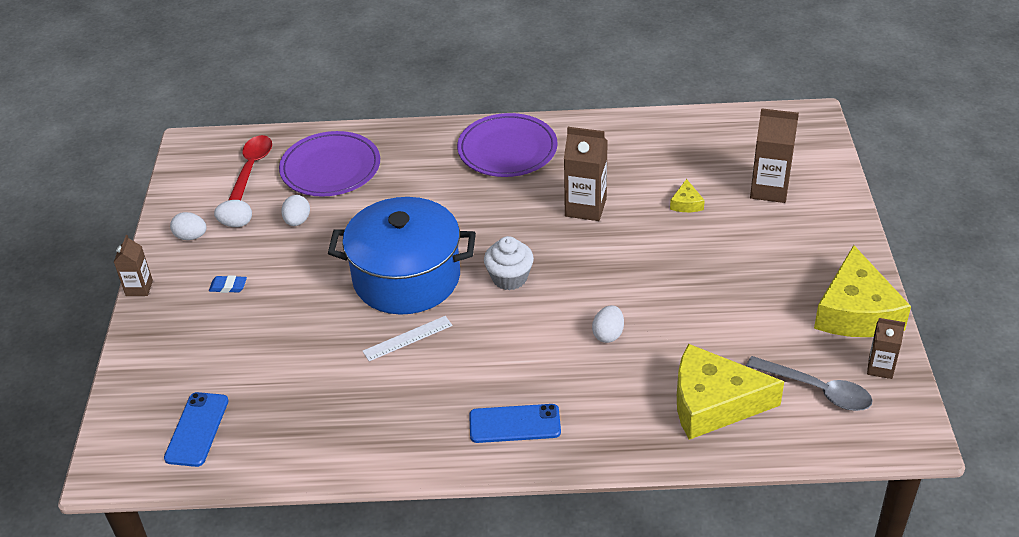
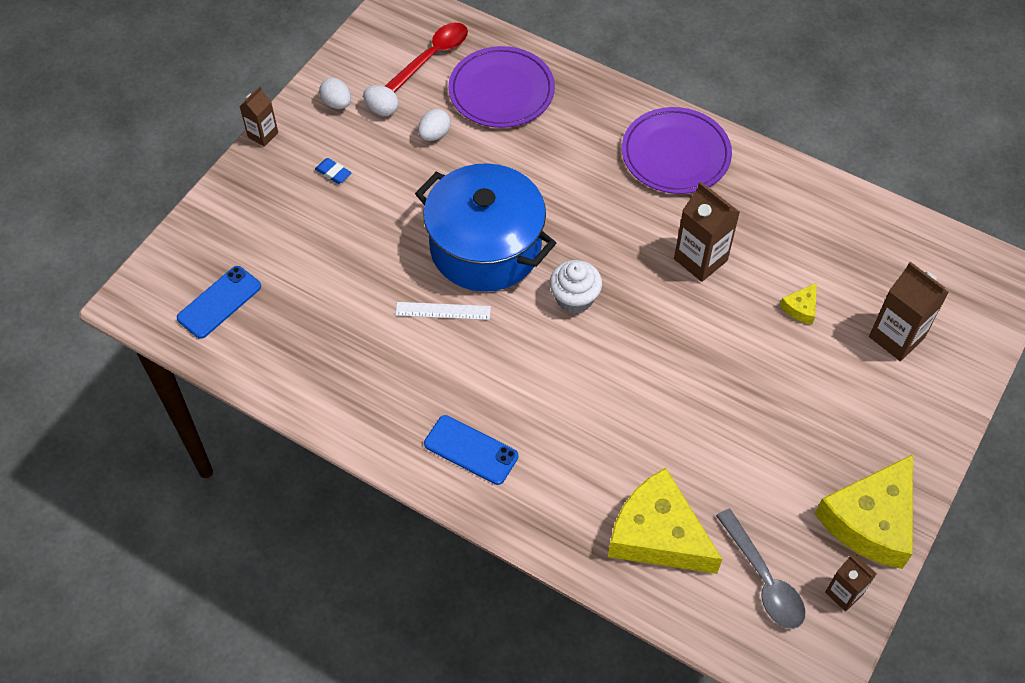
camera: 30 degrees right, 15 degrees up
(608, 334) = (618, 408): white egg -> none

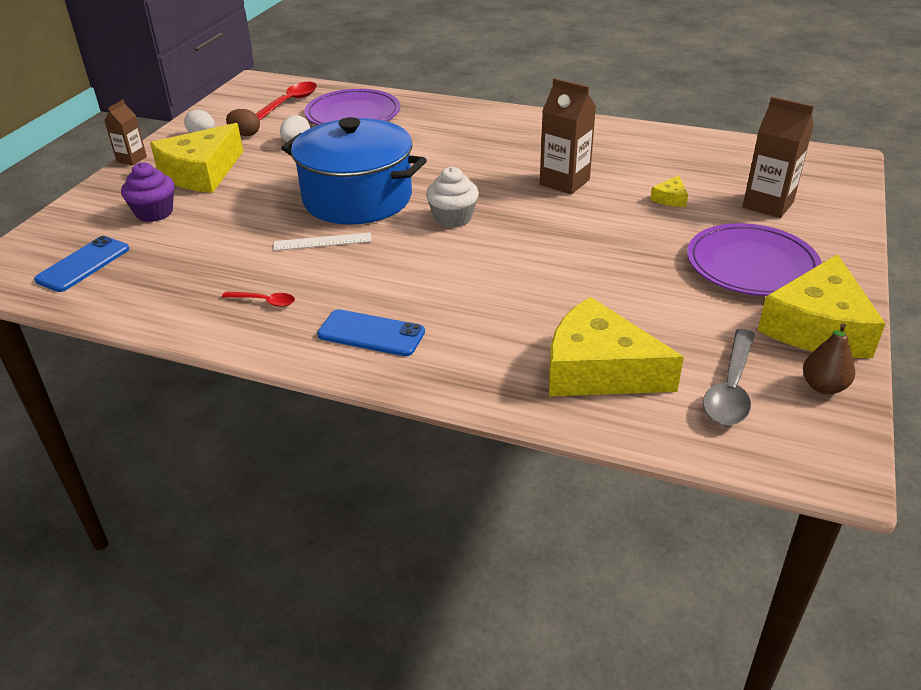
camera: 10 degrees left, 20 degrees down
(285, 233) = (154, 212): none -> purple cupcake
(333, 173) = (201, 173): blue eraser -> yellow cheese
(381, 388) = (264, 301): none -> red spoon
(382, 109) = (245, 134): white egg -> brown egg
(675, 154) = (518, 129): purple plate -> purple plate (751, 265)
(764, 579) = (731, 388): grey spoon -> grey spoon turned 60 degrees clockwise
(844, 593) = (823, 386): brown carton -> brown pear

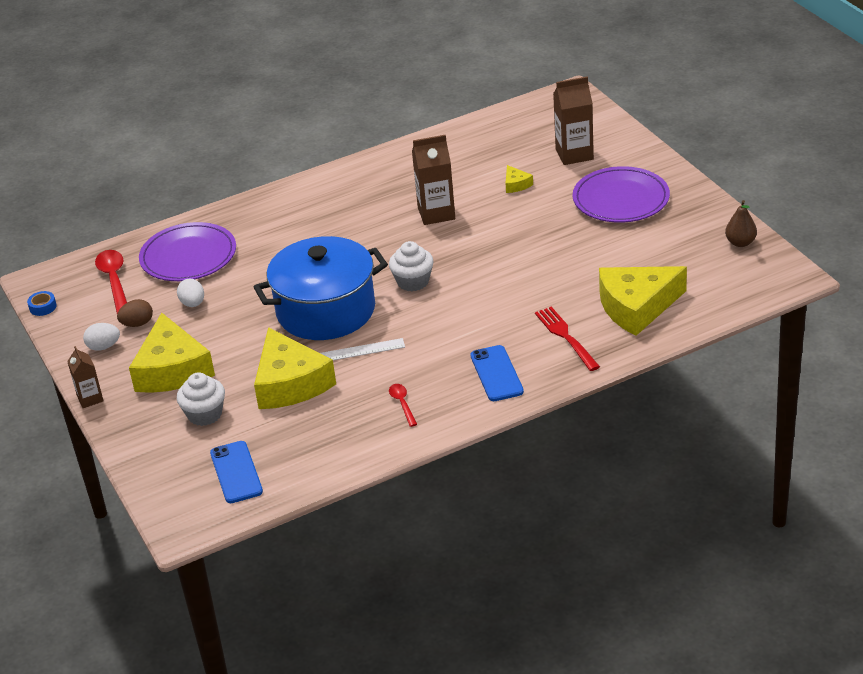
camera: 45 degrees left, 0 degrees up
(154, 212) = (205, 414): purple cupcake -> white cupcake
(226, 96) = (43, 307): none -> blue tape
(264, 301) = (402, 404): red spoon -> red spoon turned 75 degrees counterclockwise
(322, 241) = (362, 350): white ruler -> white ruler turned 45 degrees clockwise
(371, 333) = (496, 374): blue phone -> blue phone turned 75 degrees counterclockwise
(484, 347) = (566, 337): none -> red fork
(731, 388) = (705, 272): grey spoon -> none
(818, 327) = (698, 213): yellow cheese -> yellow cheese (290, 383)

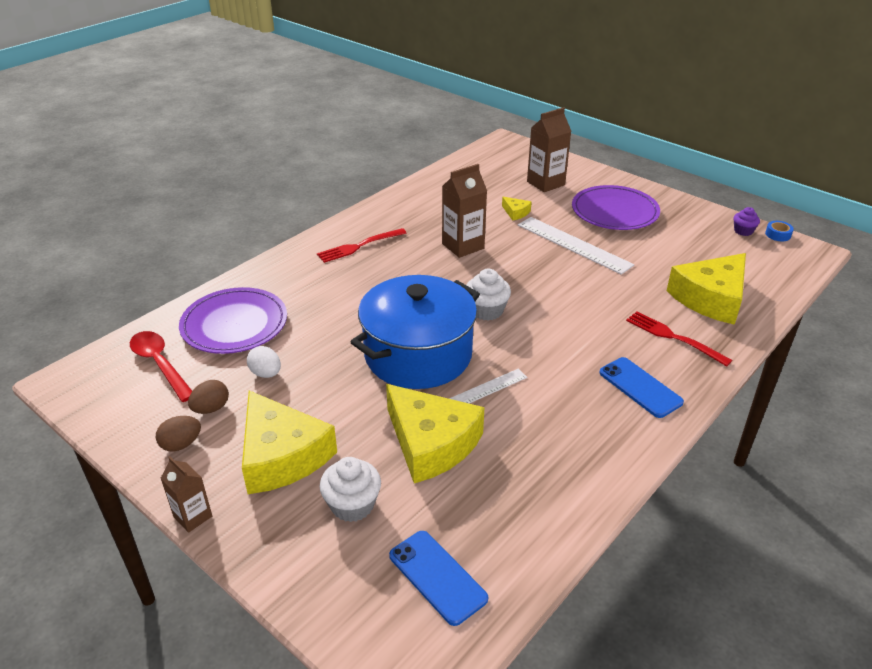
camera: 25 degrees left, 0 degrees up
(43, 307) = (82, 410): blue tape -> blue tape (778, 234)
(104, 347) = (181, 444): white egg -> brown egg
(338, 198) = (359, 246): none -> red fork
(402, 404) = (570, 441): red spoon -> none
(547, 229) = (573, 244): none -> white ruler
(740, 243) = (743, 231): brown pear -> purple cupcake

